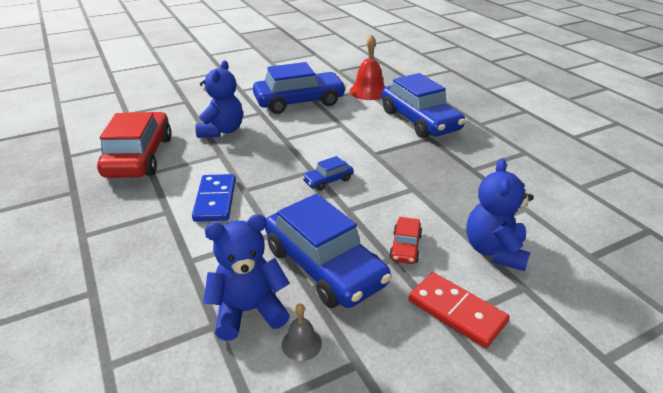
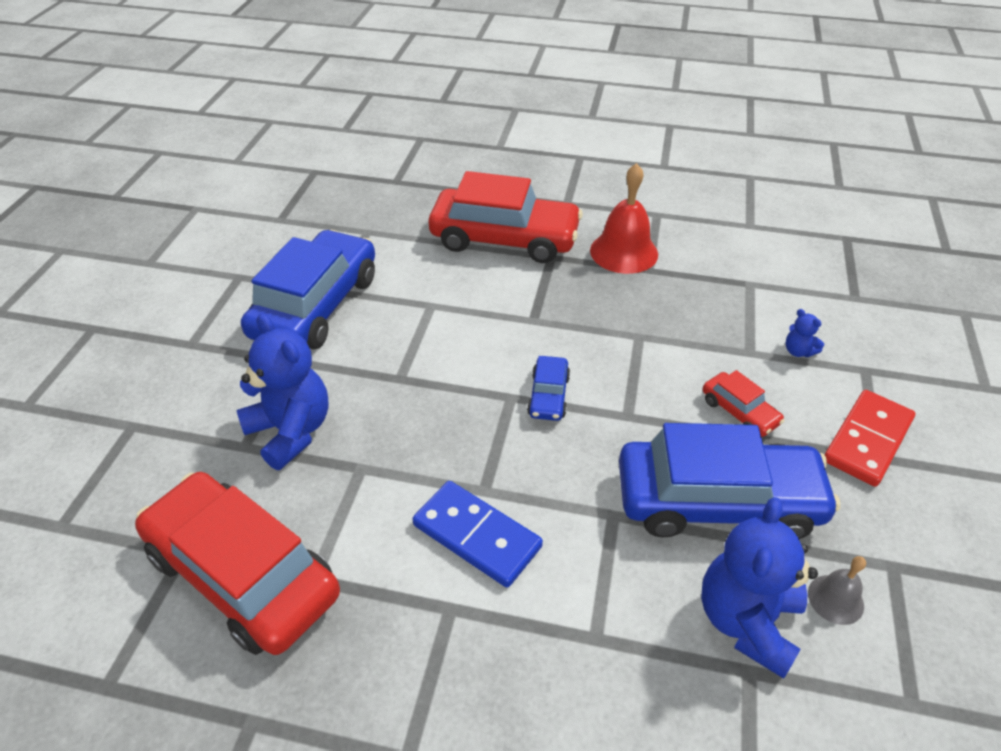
camera: 50 degrees left, 10 degrees up
(368, 91) = (378, 231): red bell -> red bell (624, 252)
(419, 121) = (504, 239): blue car -> red car
(456, 312) = (867, 440): red domino -> red domino turned 45 degrees counterclockwise
(494, 250) = (798, 351): blue teddy bear -> blue teddy bear, size x0.43

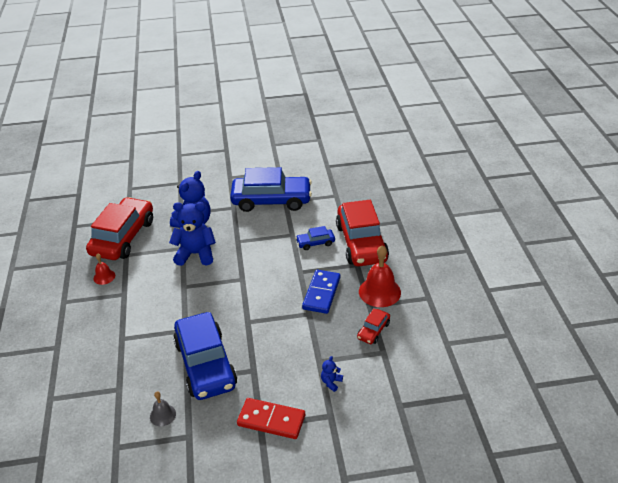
camera: 70 degrees right, 5 degrees down
(365, 641) = (104, 277): none -> red bell
(476, 536) = (159, 291): blue domino -> blue domino (321, 293)
(548, 396) = (248, 291): blue car -> blue car (315, 243)
(739, 412) = (269, 363): red car -> red car (373, 330)
(747, 621) = (142, 385): blue teddy bear -> blue teddy bear (196, 254)

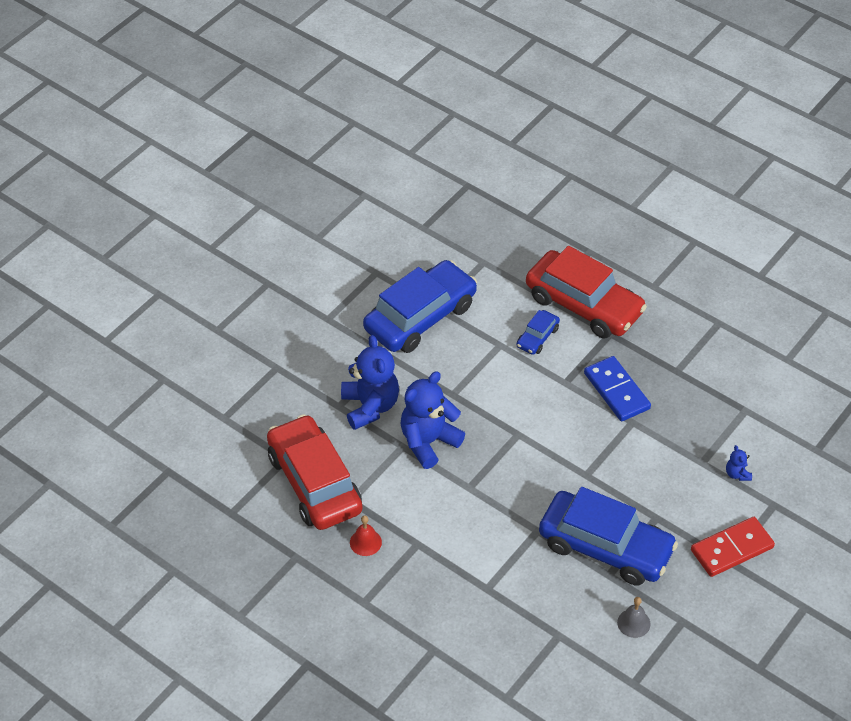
camera: 45 degrees left, 10 degrees up
(373, 330) = (711, 395): red car -> none
(379, 292) = (668, 349): red bell -> none

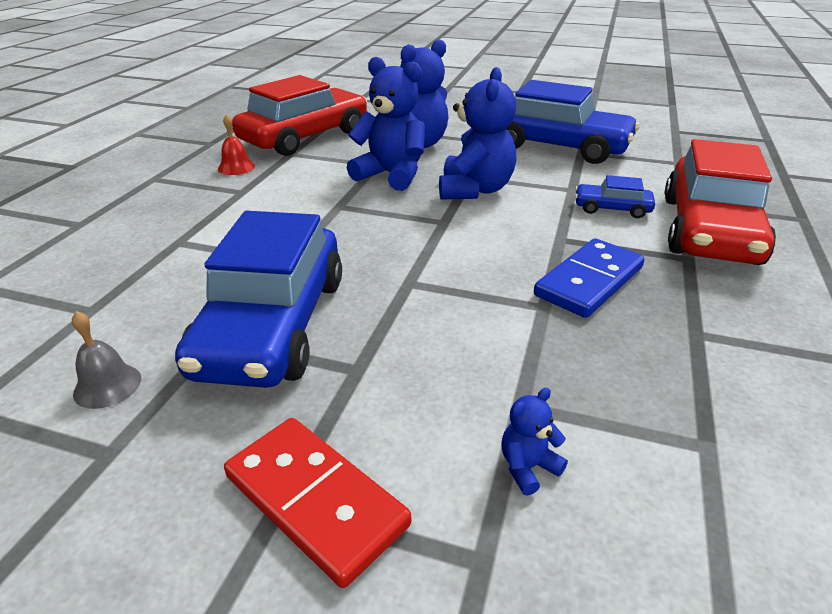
camera: 70 degrees right, 15 degrees down
(477, 400) = (475, 190): none -> blue teddy bear

